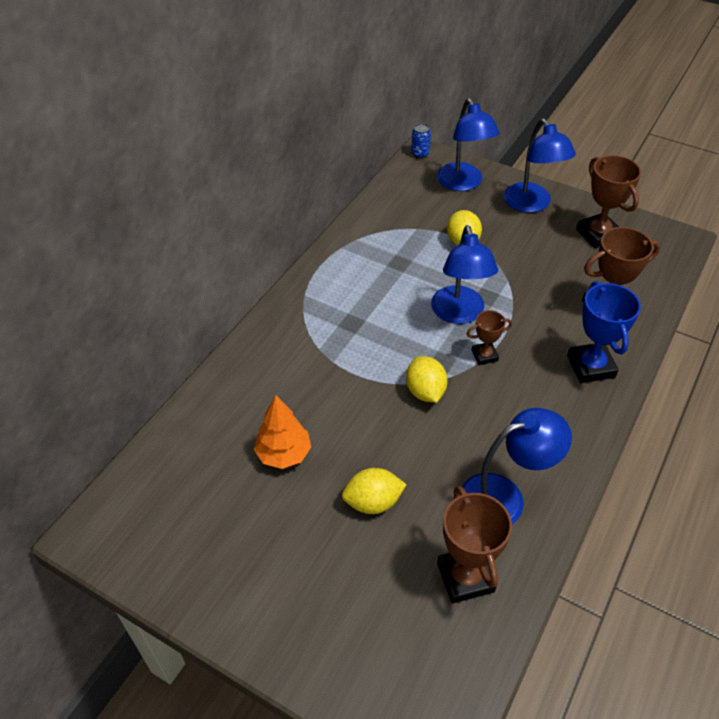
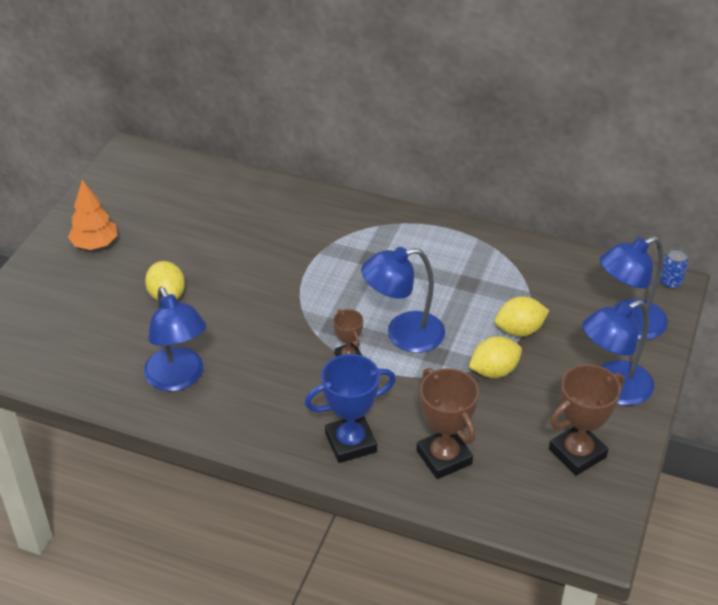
camera: 80 degrees right, 5 degrees down
(284, 454) = (210, 237): orange tree -> orange tree (95, 244)
(425, 391) = (293, 317): yellow lemon -> yellow lemon (494, 371)
(465, 577) = (98, 357): brown trophy -> none

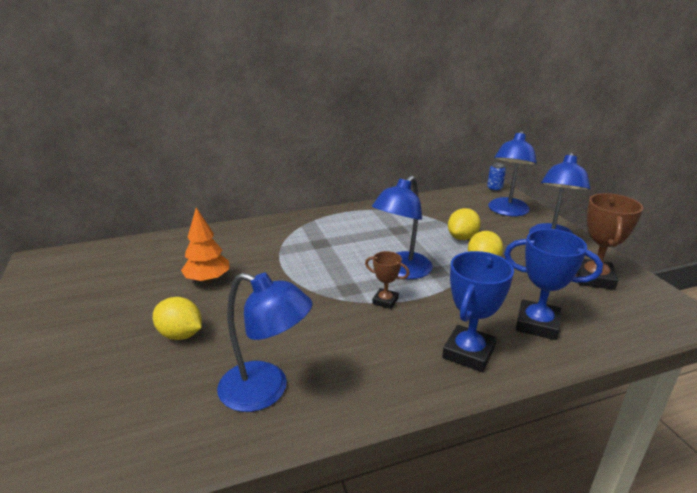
camera: 40 degrees left, 15 degrees down
(95, 244) = (61, 331): orange tree -> orange tree (208, 280)
(444, 457) = (537, 324): brown trophy -> blue trophy

